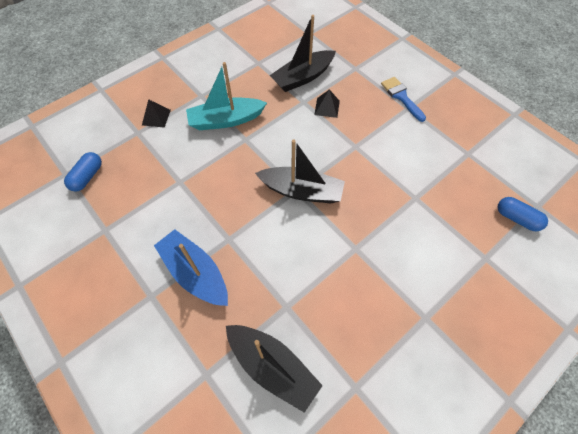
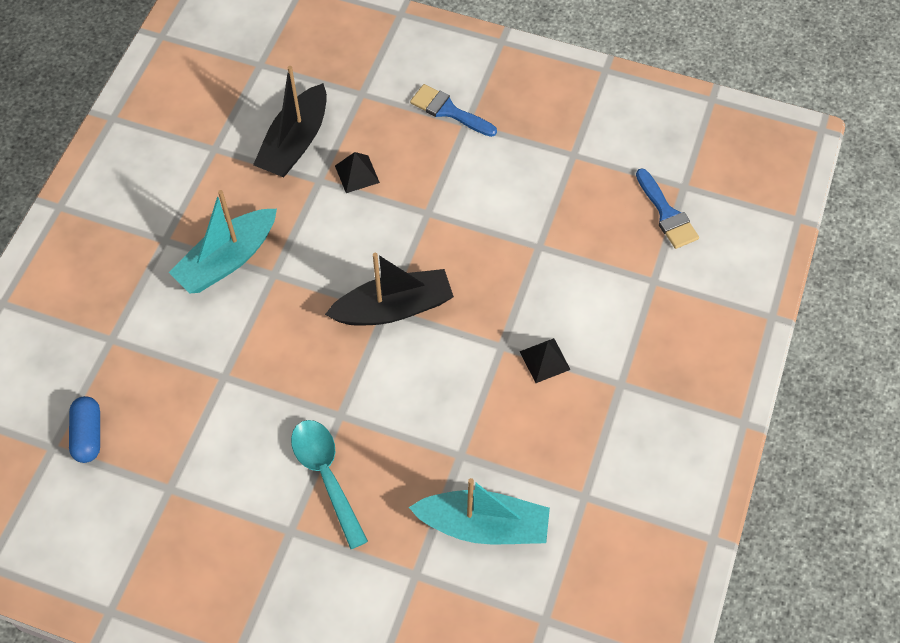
camera: 30 degrees left, 0 degrees up
(156, 117) = (122, 304): black pyramid -> black pyramid (544, 360)
(195, 273) = (326, 476): blue boat -> turquoise spoon
(272, 366) = (483, 525): black boat -> turquoise boat
(517, 218) = (667, 214): blue capsule -> blue brush

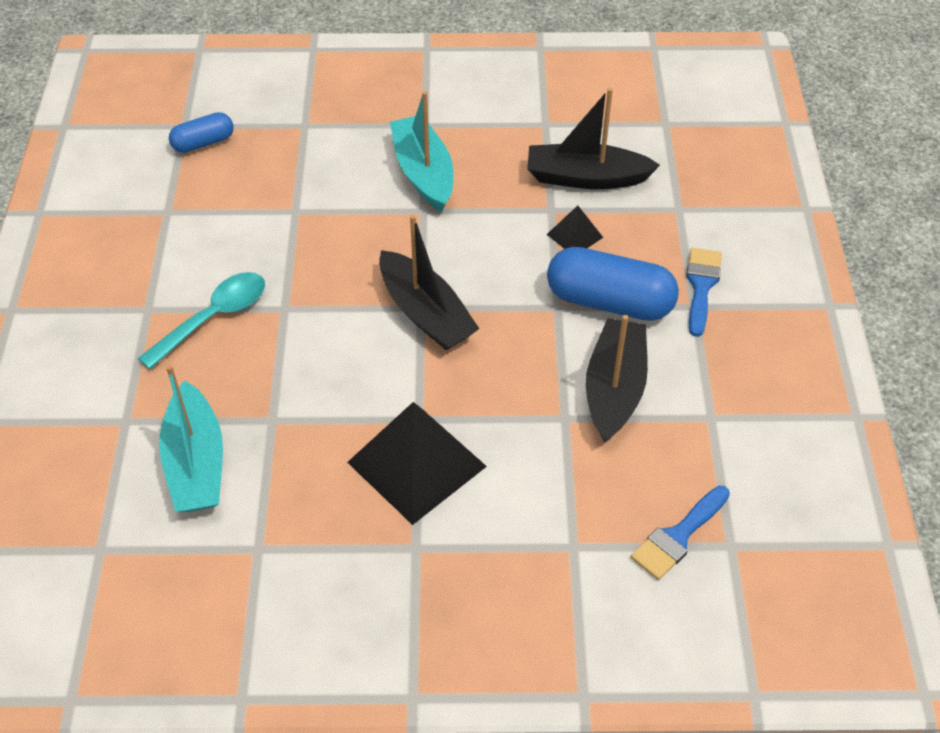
camera: 70 degrees right, 10 degrees down
(227, 260) = (423, 173): turquoise boat -> turquoise boat turned 45 degrees clockwise
(438, 176) = (609, 302): none -> blue capsule
(524, 204) = (614, 389): none -> black boat
(544, 360) = (416, 464): black pyramid -> black pyramid, size x2.13

